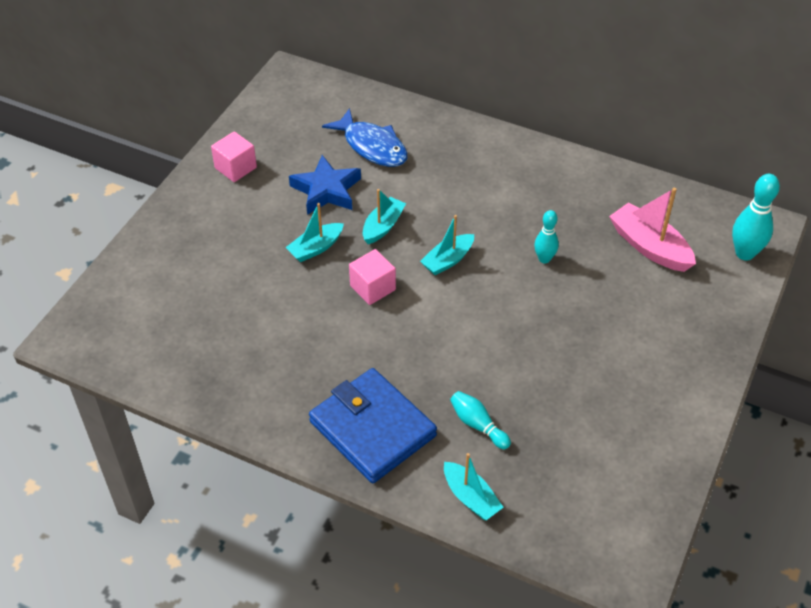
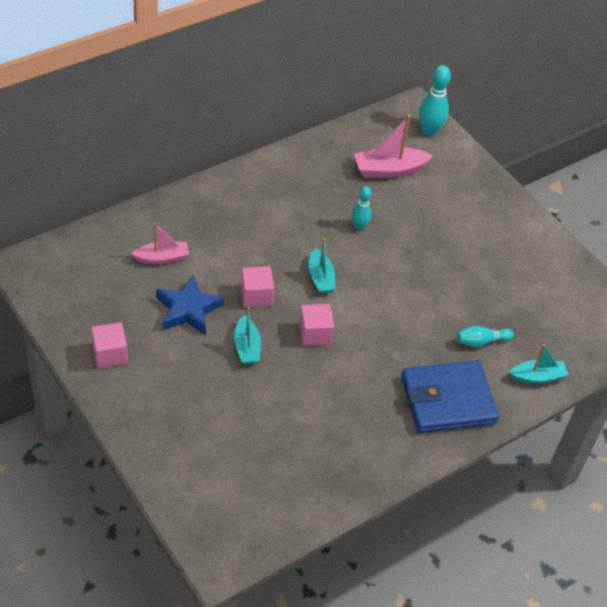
camera: 65 degrees left, 0 degrees up
(372, 146) = (162, 258): blue fish -> pink boat
(383, 226) = (256, 296): turquoise boat -> pink cube

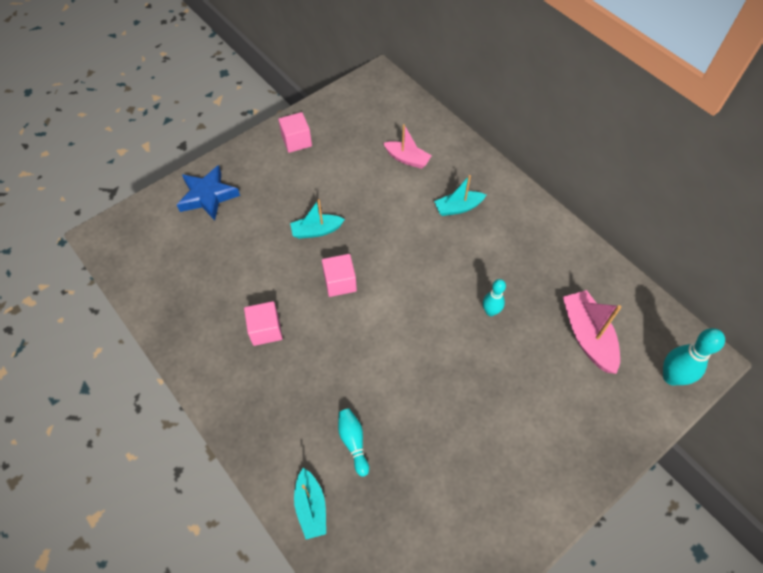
camera: 90 degrees right, 10 degrees up
(162, 258) = (407, 159): pink boat -> pink boat turned 45 degrees counterclockwise
(188, 310) = (352, 184): blue star -> blue star (208, 196)
(256, 296) = (377, 231): pink cube -> pink cube (265, 330)
(320, 278) = (411, 281): turquoise boat -> turquoise boat (458, 208)
(447, 400) = (270, 408): blue wallet -> none

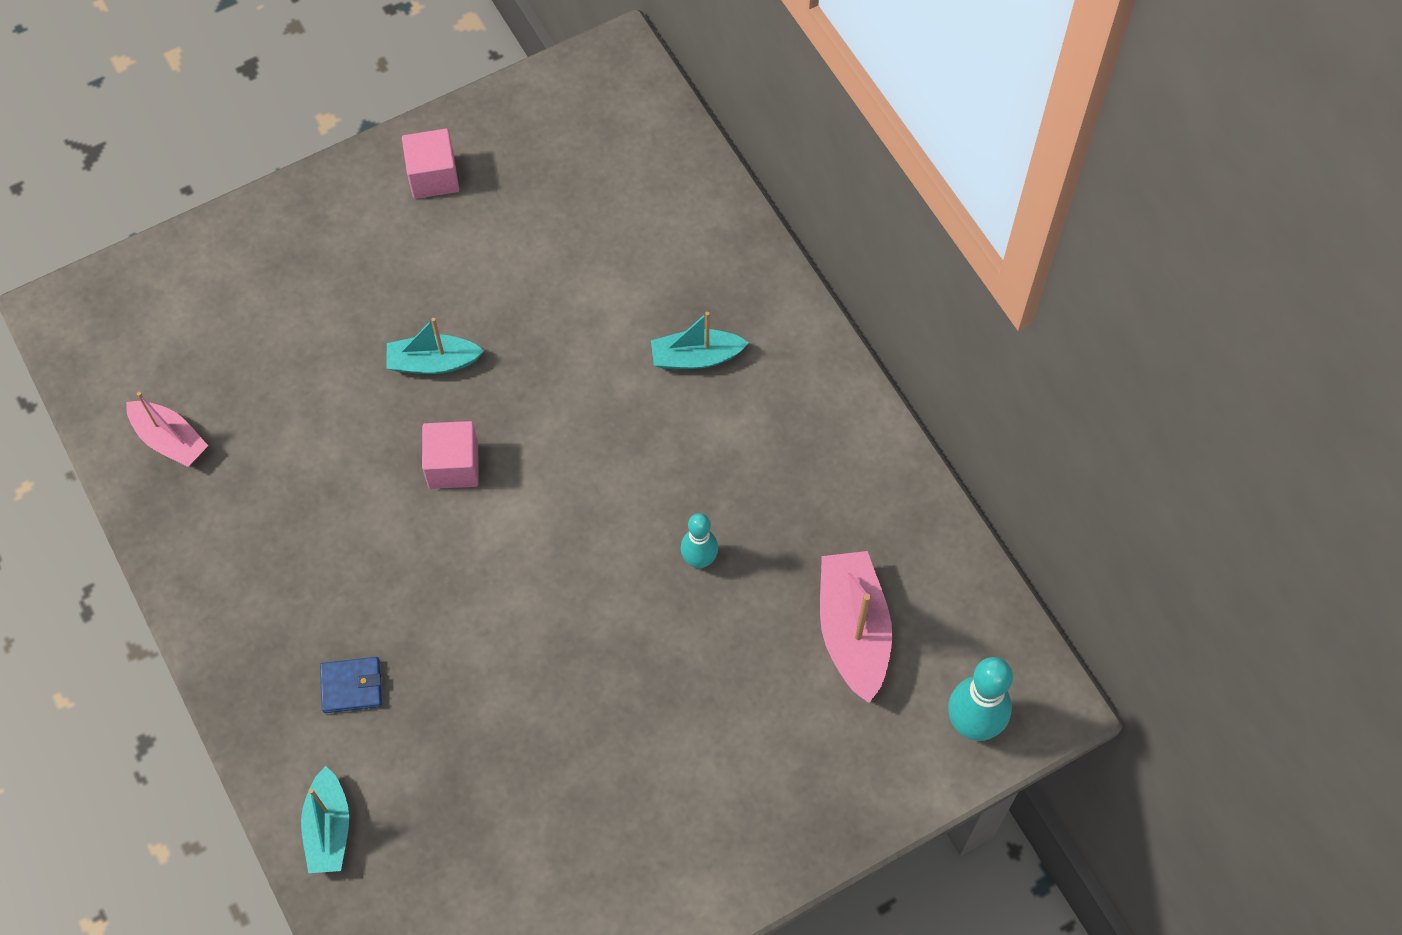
camera: 10 degrees right, 5 degrees up
(208, 196) = (254, 265): blue star -> none
(265, 330) = (311, 530): pink cube -> none
(307, 416) = (351, 686): none -> blue wallet
(353, 442) = (416, 740): turquoise bowling pin -> none
(407, 159) = (628, 245): pink boat -> pink boat (170, 440)

